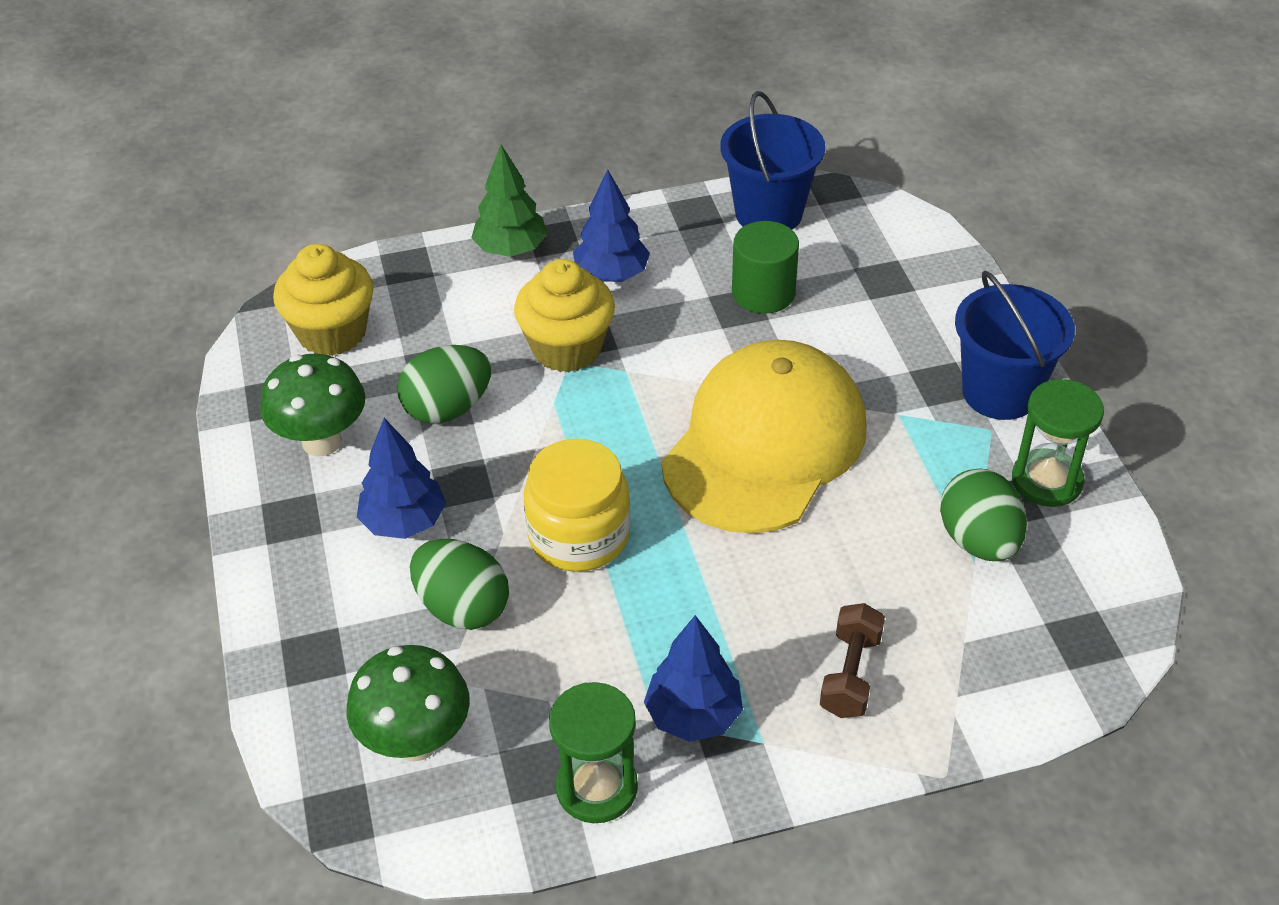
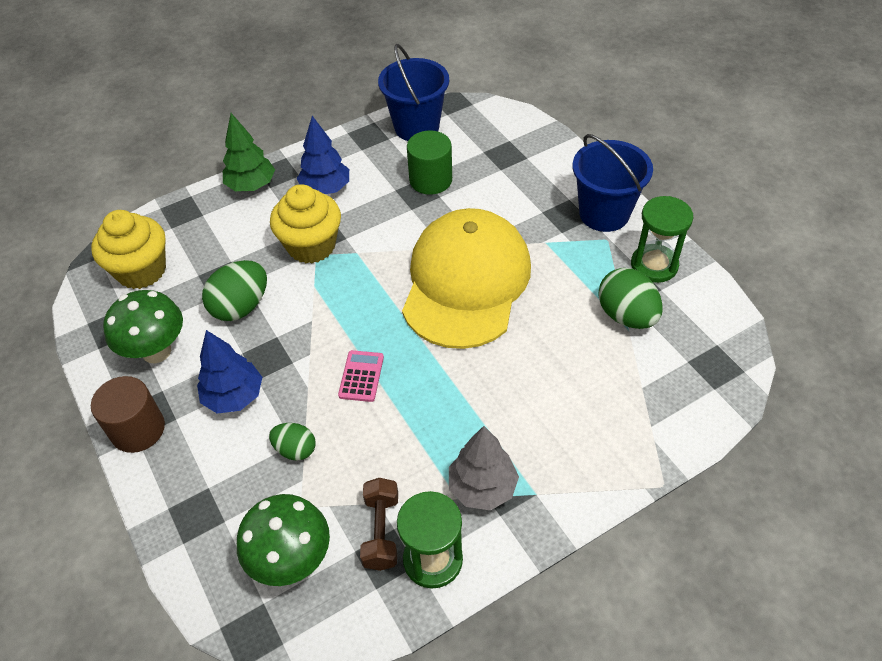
camera: 15 degrees left, 5 degrees up
(271, 534) = (138, 429): none -> brown cylinder
(462, 607) = (295, 449): green egg -> green egg, size x0.60
(579, 535) = (361, 376): yellow jar -> pink calculator
(693, 716) = (482, 487): blue tree -> grey tree
(850, 674) = (577, 429): brown dumbbell -> brown dumbbell (381, 531)

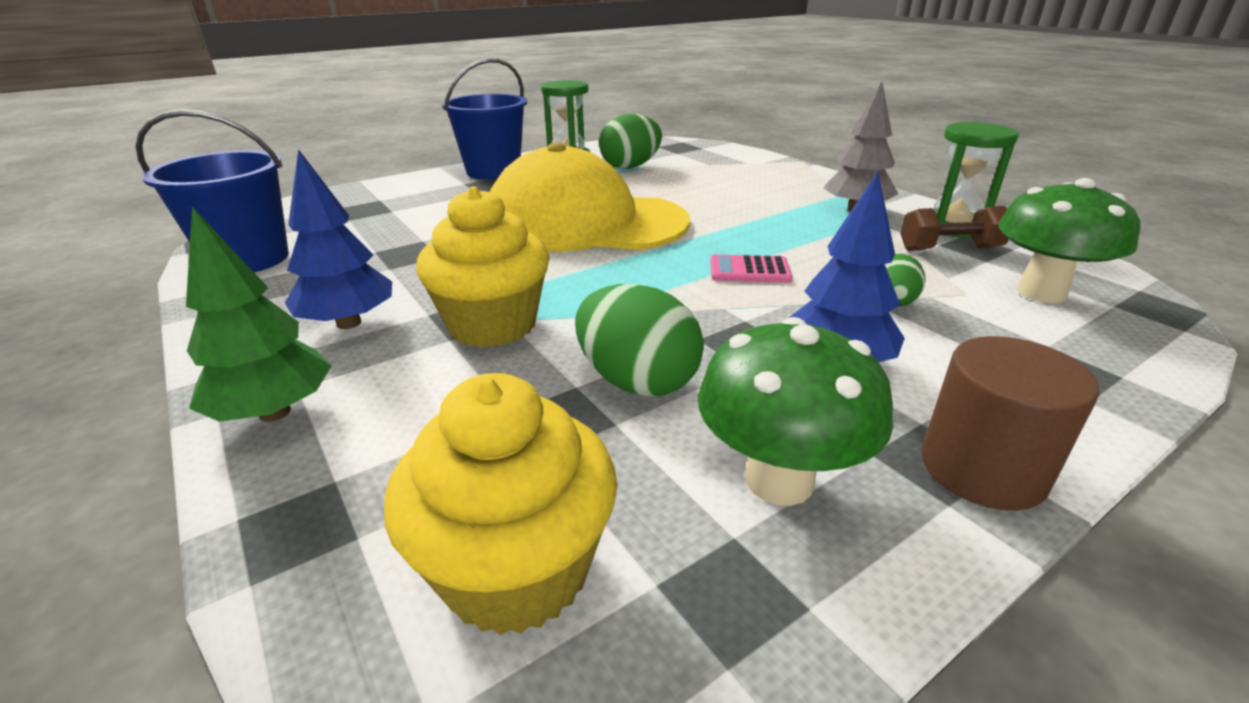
camera: 95 degrees left, 20 degrees down
(430, 180) = (384, 246): green cylinder -> none

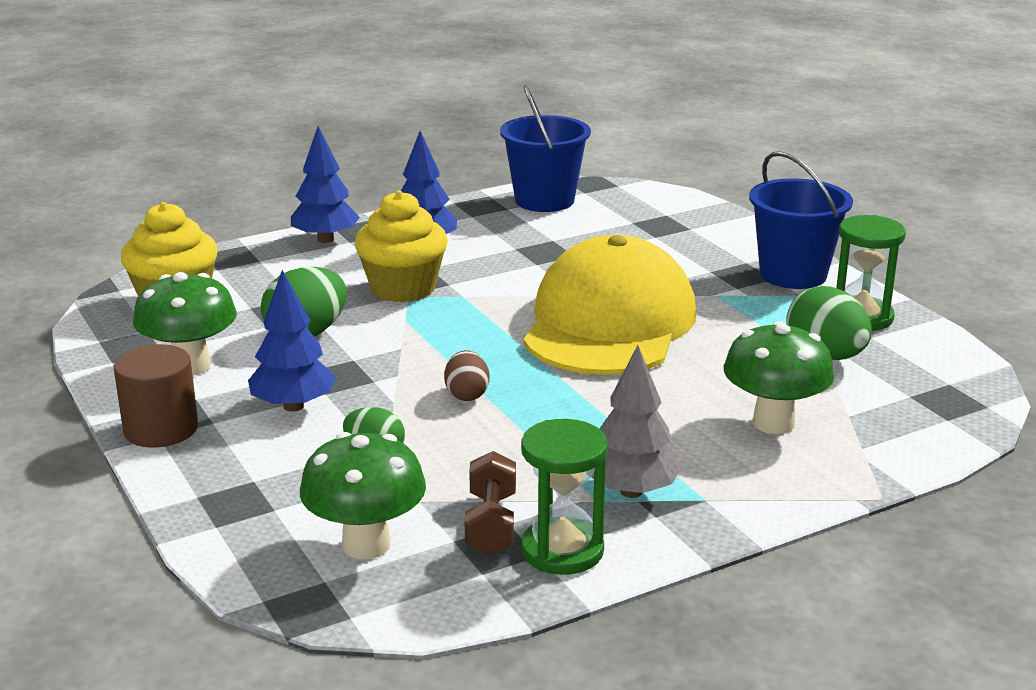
camera: 95 degrees right, 5 degrees down
(275, 412) = (325, 239): green tree -> blue tree
(732, 178) = (773, 423): none -> green mushroom
(749, 270) = (467, 395): pink calculator -> brown egg

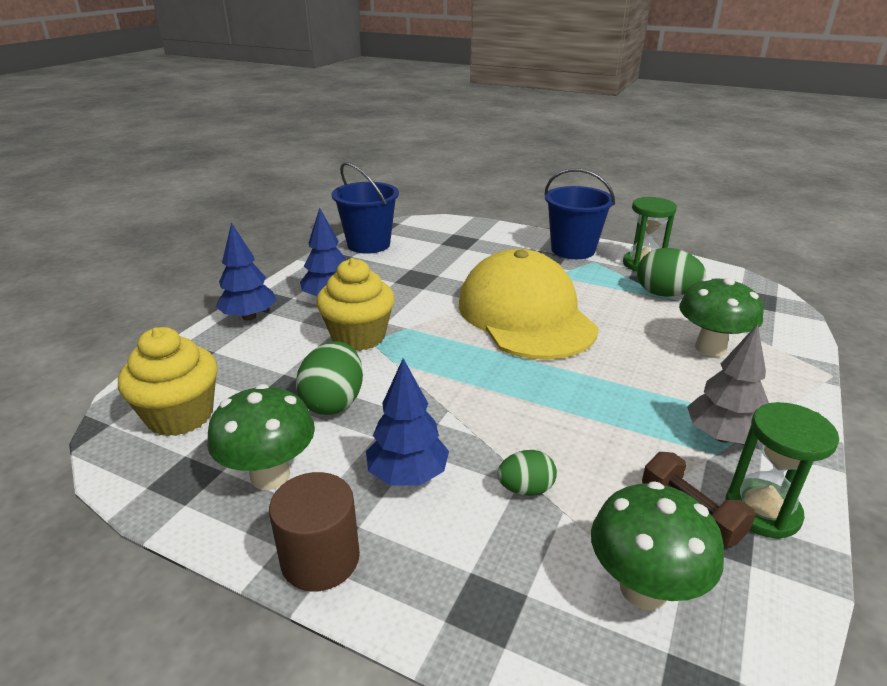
camera: 35 degrees left, 5 degrees up
(467, 395) = (517, 406): brown egg -> none

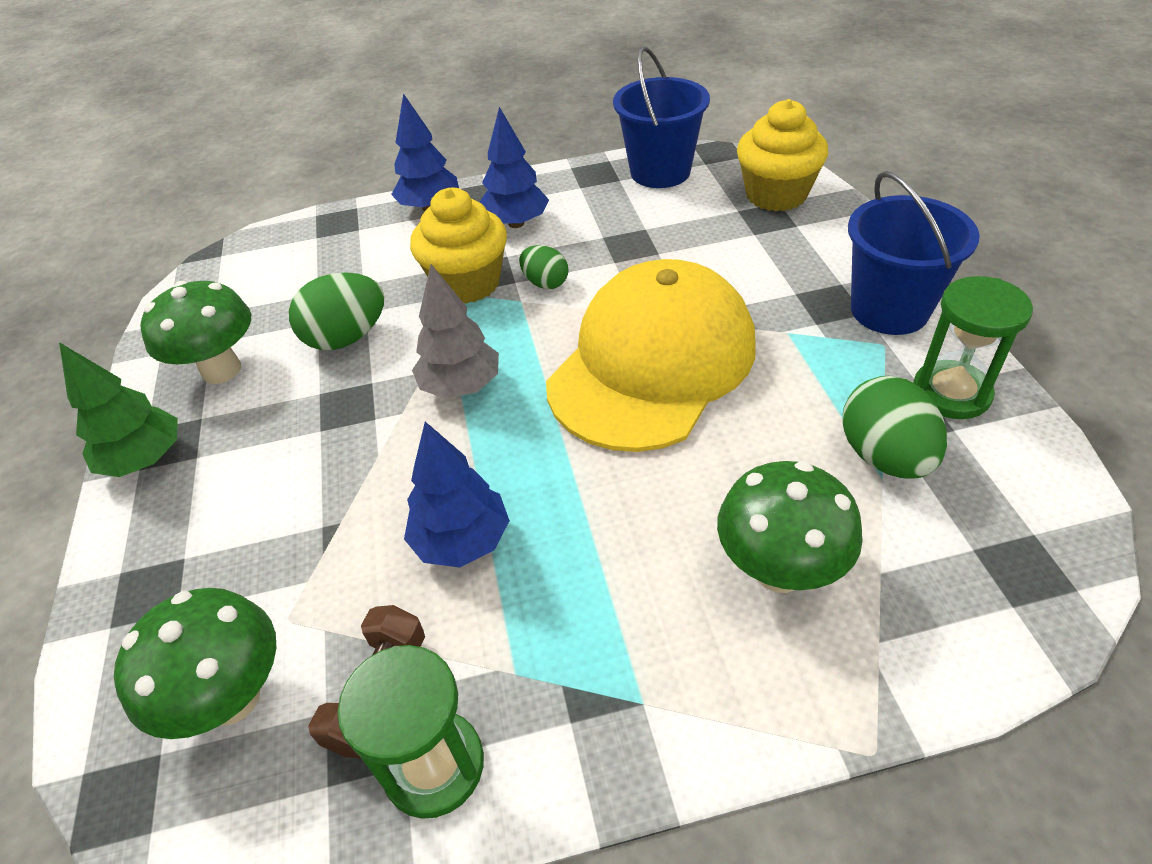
camera: 55 degrees right, 15 degrees up
(180, 415) = (257, 277): yellow cupcake -> yellow cupcake (776, 195)
(320, 559) = (145, 459): brown cylinder -> green tree
(408, 475) = (280, 445): blue tree -> blue tree (462, 541)
(525, 489) = (320, 535): green egg -> green egg (545, 283)
(722, 436) = (560, 667): grey tree -> grey tree (461, 386)

